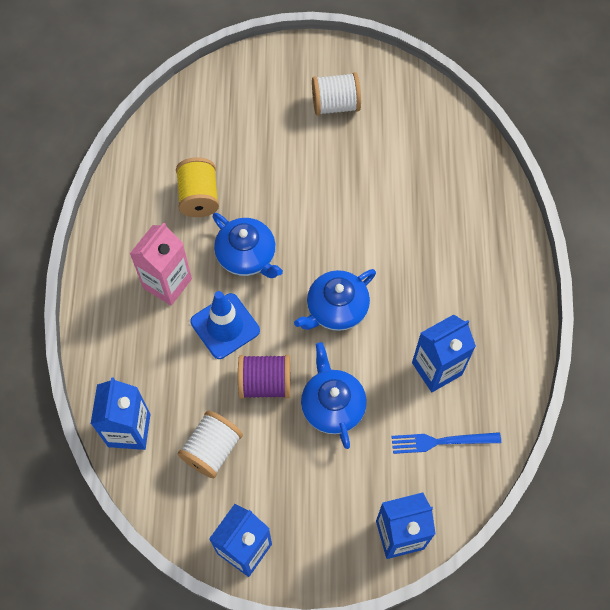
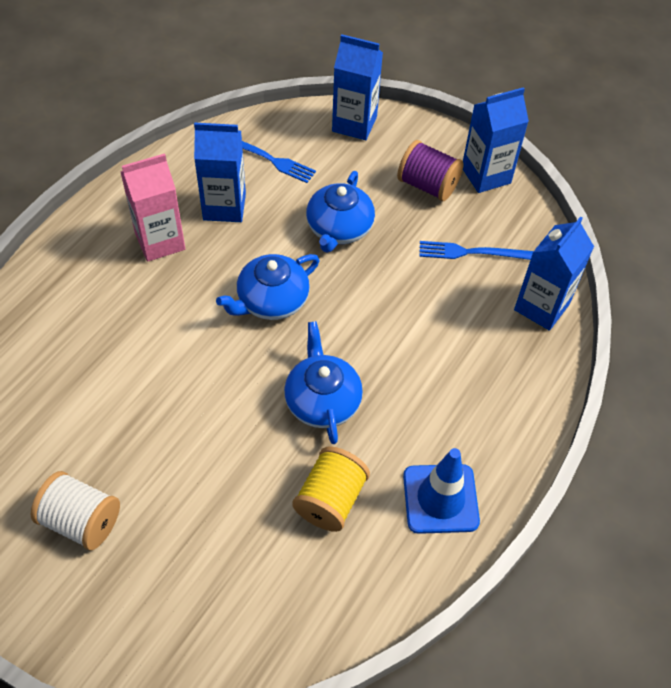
camera: 150 degrees left, 10 degrees down
(167, 283) = (427, 421): pink carton -> pink carton (160, 241)
(212, 449) = (471, 252): white spool -> blue fork
(225, 326) = (392, 345): blue traffic cone -> blue traffic cone (440, 499)
(265, 383) = (387, 276): purple spool -> purple spool (427, 185)
(336, 309) = (271, 300): blue teapot -> blue teapot turned 150 degrees clockwise

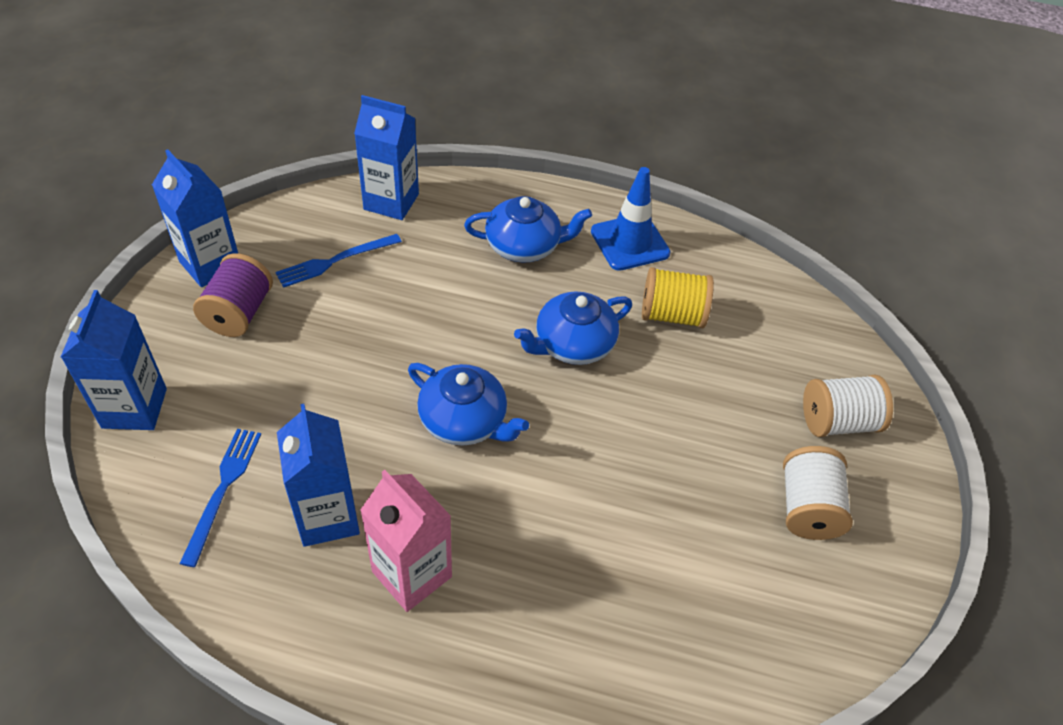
camera: 110 degrees left, 5 degrees down
(150, 597) = (837, 421): none -> white spool
(339, 228) = (332, 382): blue teapot -> blue teapot (524, 246)
(471, 252) = (335, 261): blue fork -> blue fork turned 75 degrees clockwise

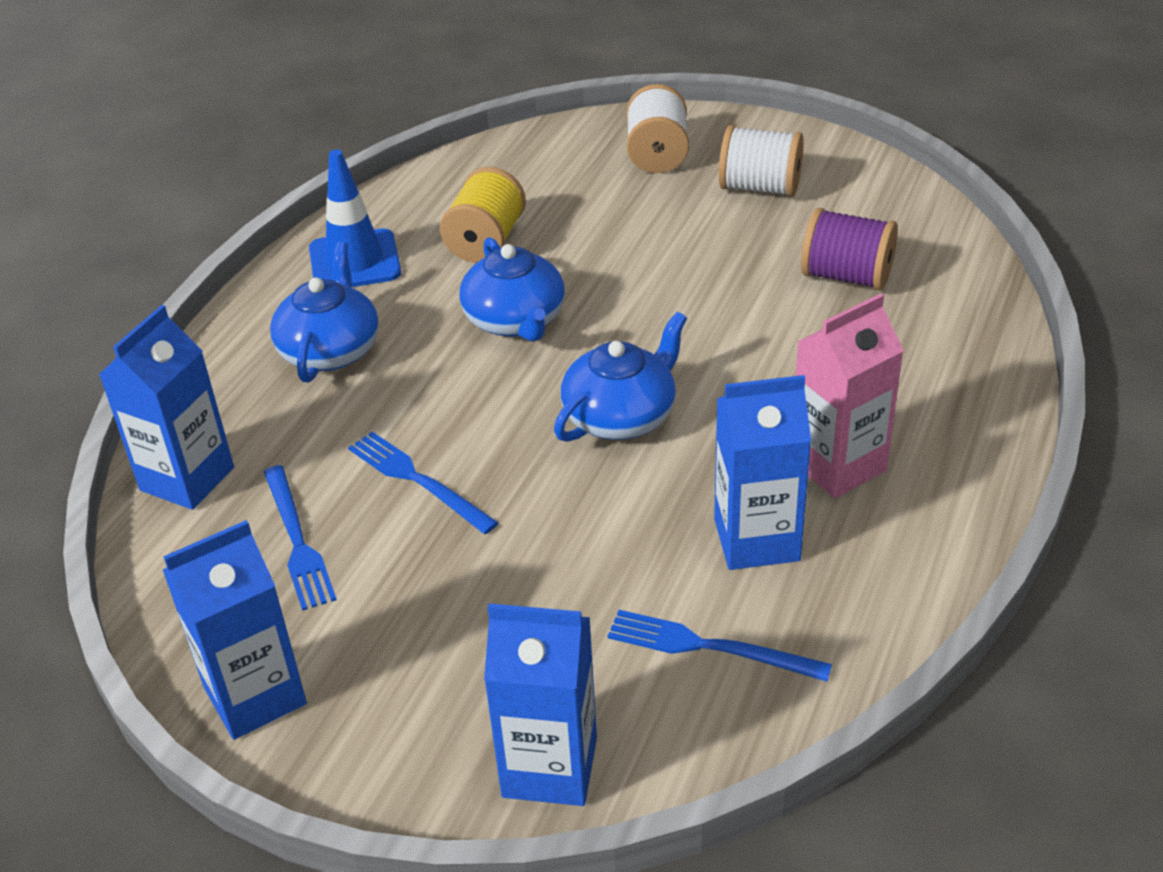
camera: 75 degrees left, 10 degrees down
(239, 313) = (378, 651): purple spool -> purple spool (847, 276)
(391, 311) = (418, 480): none -> blue fork

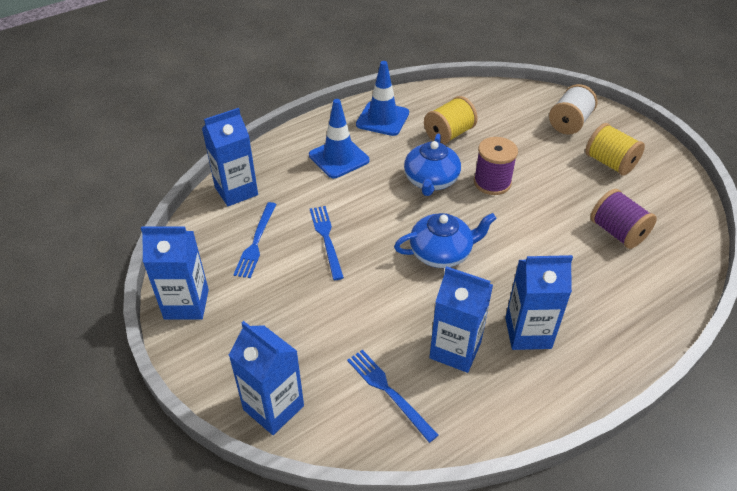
camera: 30 degrees right, 5 degrees up
(330, 350) = (339, 158): blue teapot -> blue traffic cone
(613, 284) = (492, 182): none -> purple spool
(760, 188) = (610, 163): white spool -> yellow spool
(838, 465) = (528, 333): pink carton -> blue carton

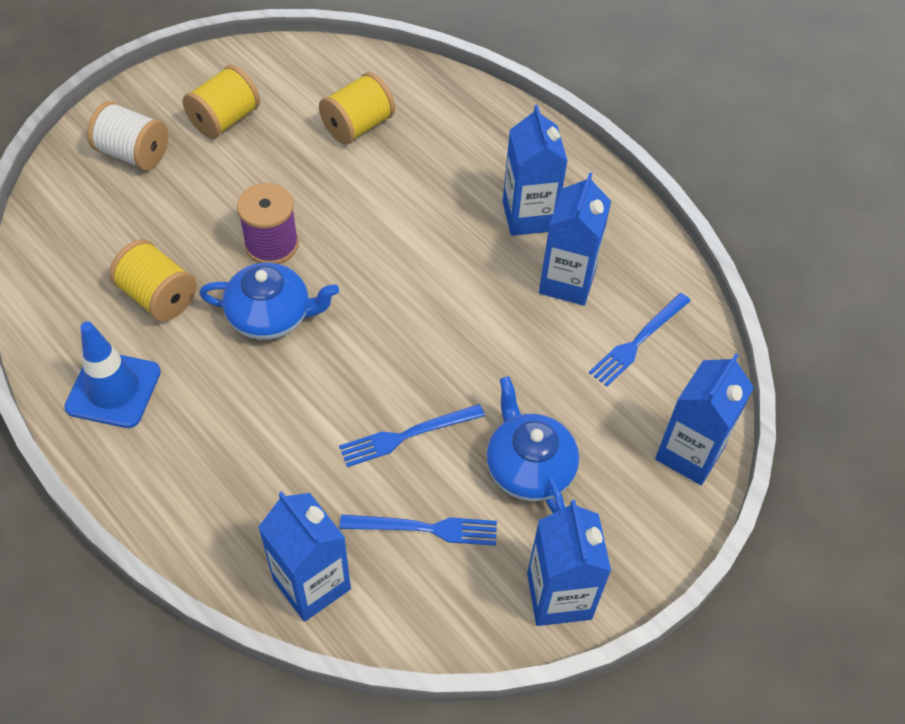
camera: 100 degrees left, 10 degrees up
(339, 158) = (220, 442): blue traffic cone -> none
(441, 253) = (416, 299): blue teapot -> blue teapot (529, 467)
(617, 232) = (358, 126): purple spool -> yellow spool

